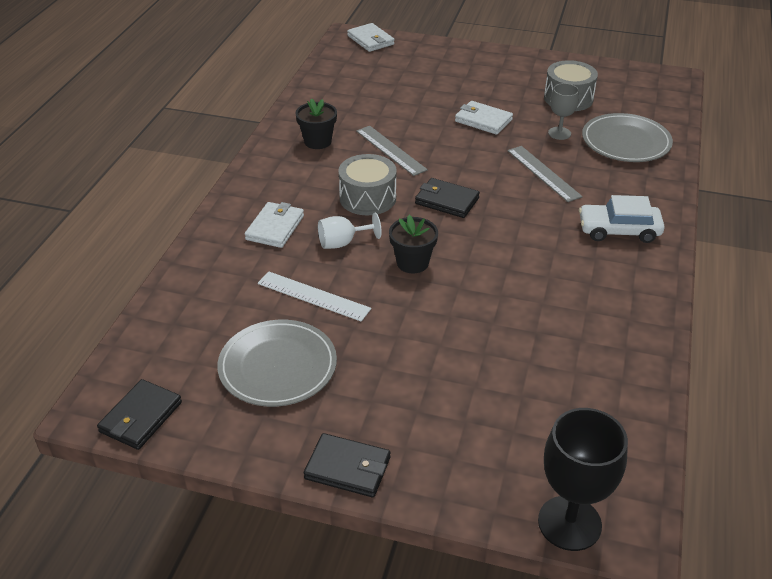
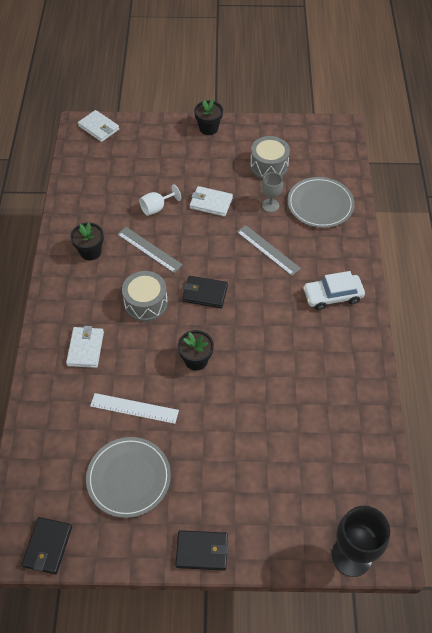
camera: 15 degrees left, 15 degrees up
(342, 243) = (140, 352): white goblet -> white goblet (156, 208)
(502, 57) = (208, 128): none -> black flower pot

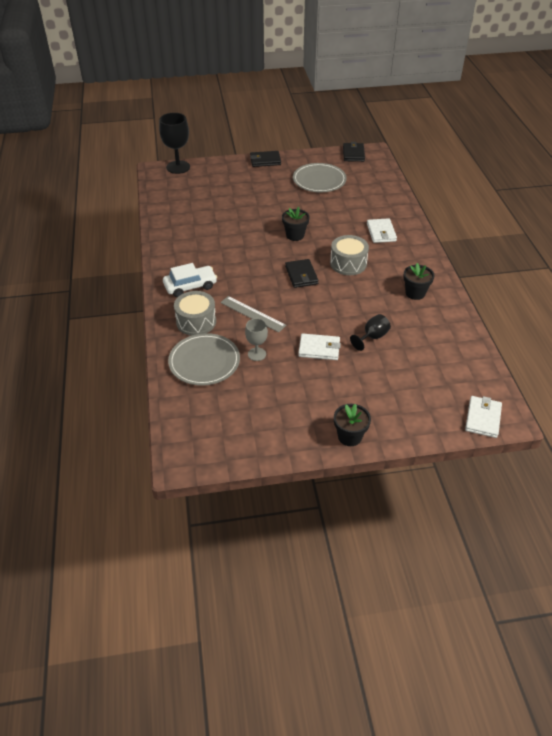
camera: 170 degrees right, 10 degrees down
(99, 128) = (483, 418): white wallet -> white wallet turned 75 degrees clockwise
(134, 408) = (330, 208): white ruler -> none
(149, 249) = (363, 301): grey ruler -> none
(156, 208) = (372, 337): white goblet -> black goblet
(205, 293) = (301, 275): black wallet -> black wallet turned 75 degrees clockwise
(269, 166) = (265, 397): grey drum -> grey drum (196, 321)

